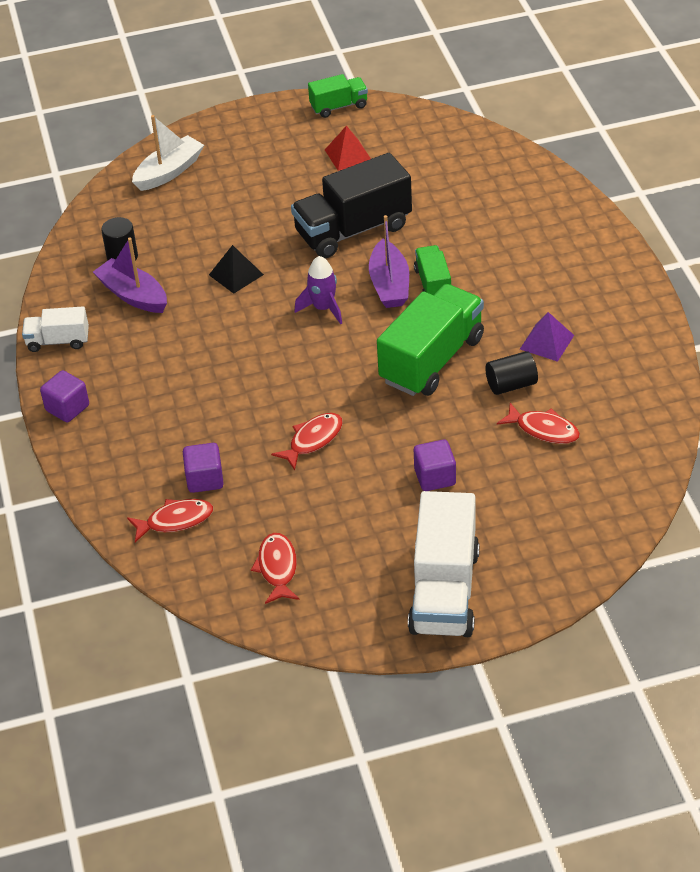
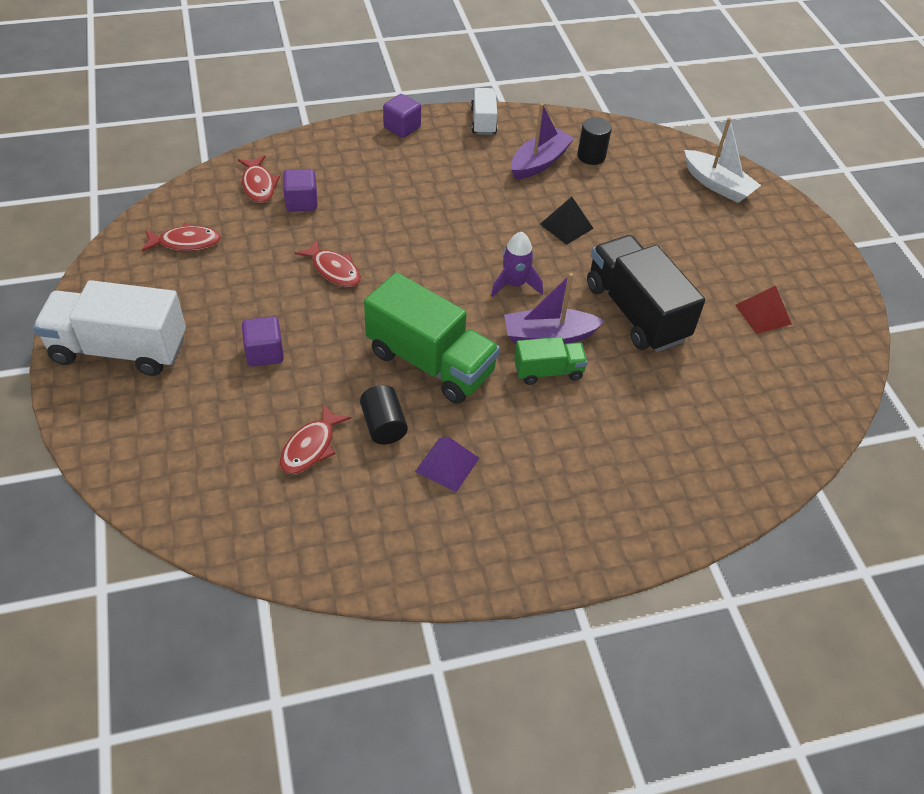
camera: 85 degrees right, 5 degrees up
(339, 106) = (849, 311): green truck -> none

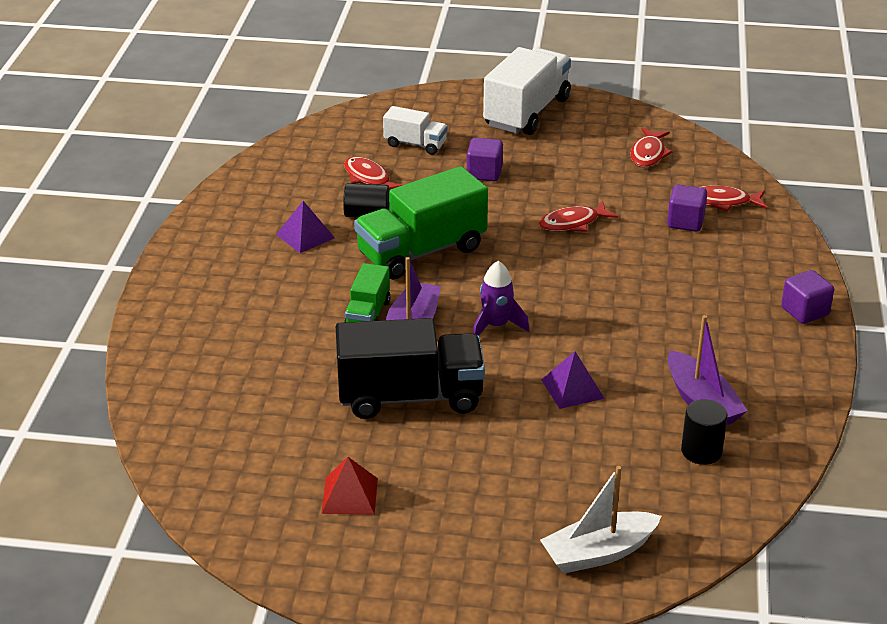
camera: 115 degrees right, 15 degrees down
(483, 122) = (803, 378): white truck -> white truck (415, 144)
(566, 226) = (572, 389): black pyramid -> purple pyramid

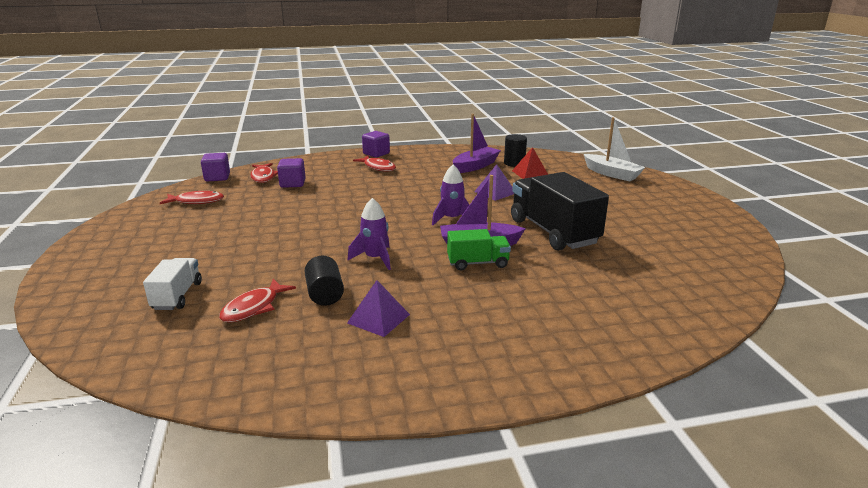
camera: 110 degrees left, 10 degrees down
(350, 495) = (662, 232): red pyramid -> red pyramid (530, 173)
(421, 252) = (375, 258): green truck -> purple rocket
(484, 173) = (234, 254): purple cube -> purple cube (217, 177)
(527, 113) = (113, 253): white truck -> none
(573, 223) = (307, 213): red fish -> red fish (378, 167)

